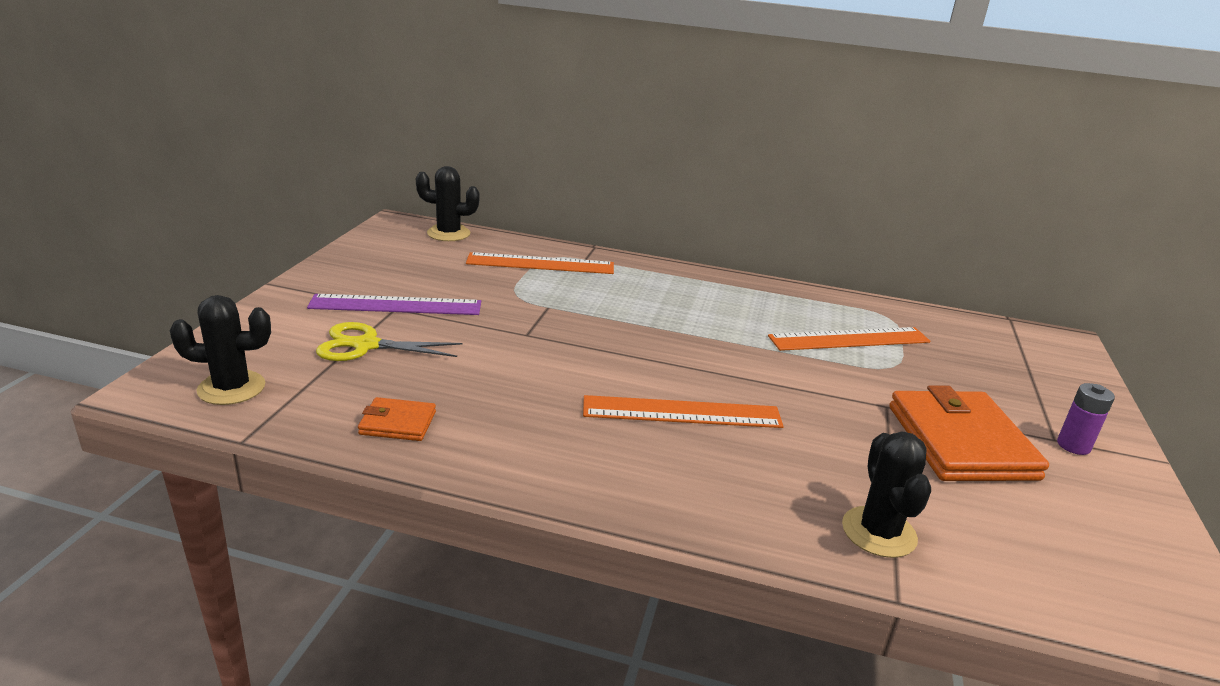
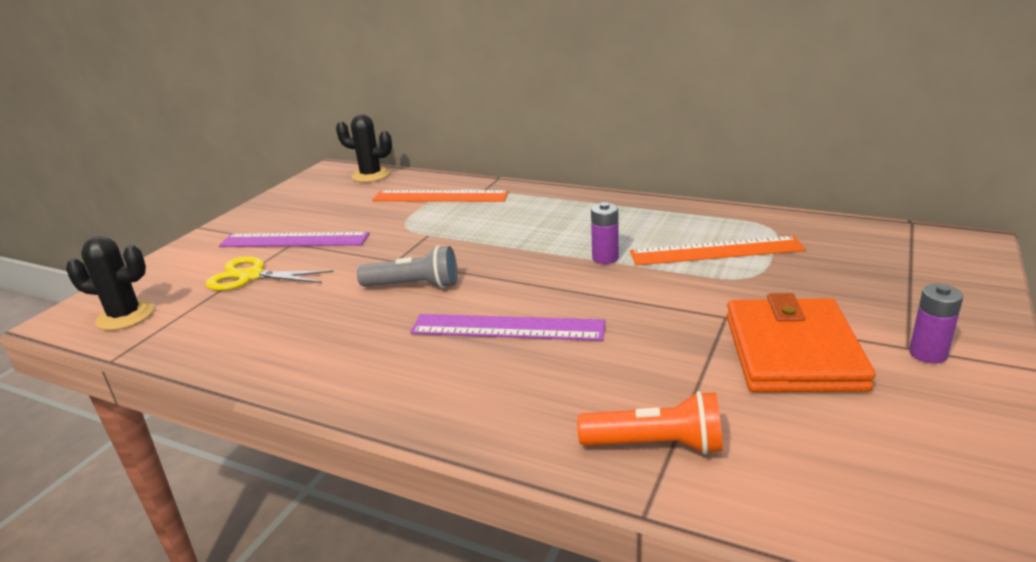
camera: 15 degrees right, 0 degrees up
(398, 423) = (243, 343): orange wallet -> none
(560, 363) = (414, 285): none -> grey flashlight
(682, 412) = (507, 327): orange ruler -> purple ruler
(746, 341) = (605, 258): none -> purple battery
(879, 532) = (656, 445): black cactus -> orange flashlight

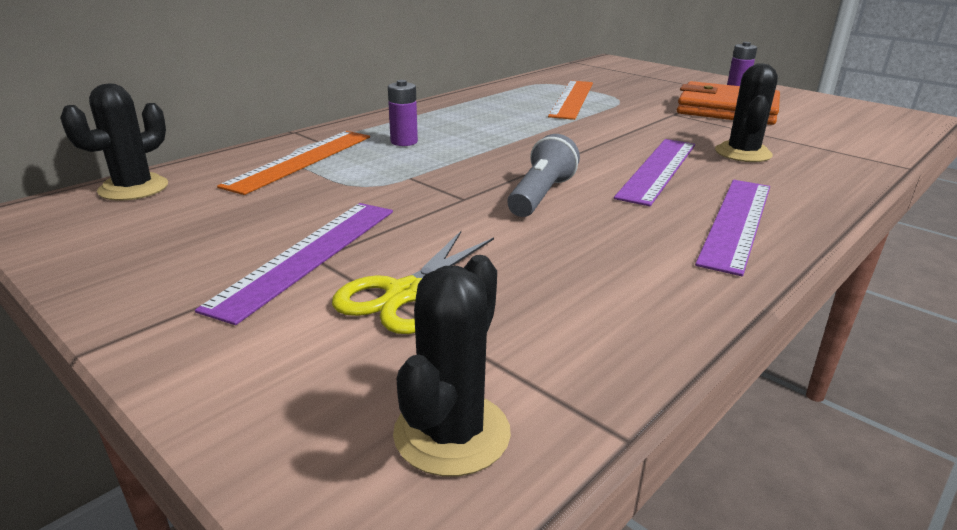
camera: 75 degrees left, 0 degrees up
(391, 378) = (736, 222): none -> purple ruler
(599, 373) = (743, 153): none -> black cactus
(605, 258) = (552, 125): purple battery -> purple battery (404, 142)
(656, 445) = (834, 153): orange flashlight -> none

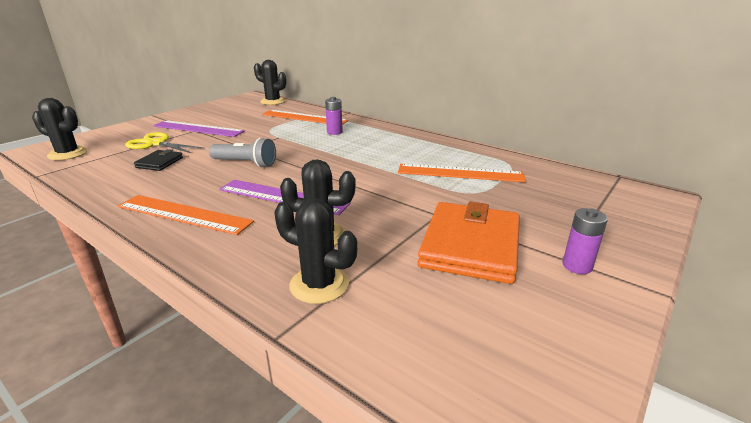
camera: 85 degrees right, 0 degrees up
(534, 270) = (159, 162): none -> black wallet
(736, 222) = (184, 214): purple ruler -> orange ruler
(828, 154) = (319, 285): none -> black cactus

